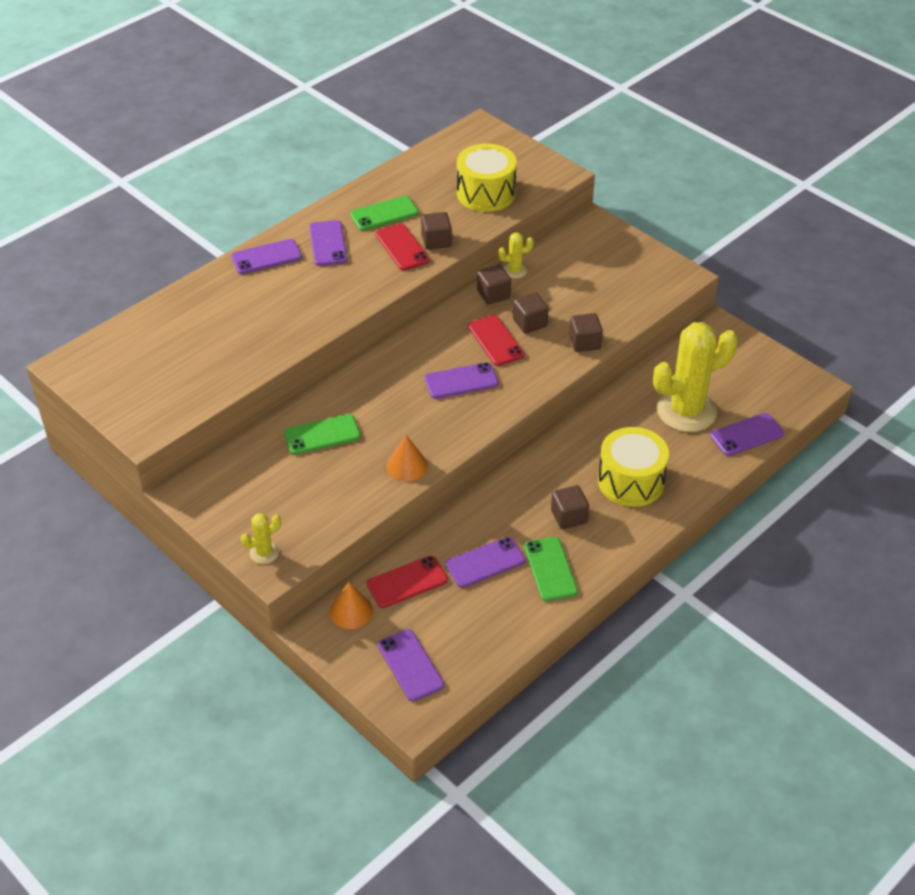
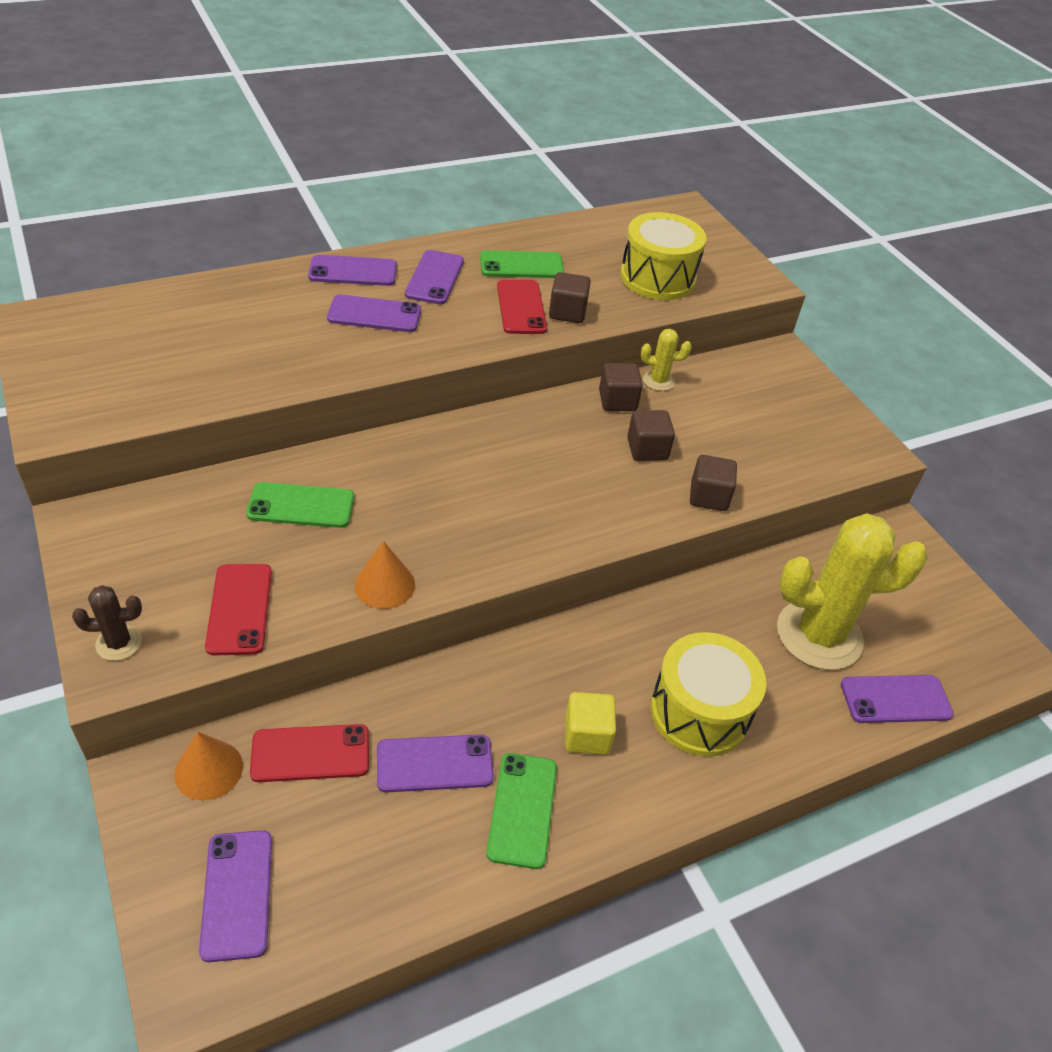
camera: 15 degrees right, 0 degrees up
(264, 552) = (119, 643): yellow cactus -> brown cactus
(461, 381) = (520, 495): purple phone -> purple phone (374, 314)
(495, 341) = (591, 457): red phone -> red phone (239, 609)
(569, 517) = (587, 735): brown cube -> yellow cube

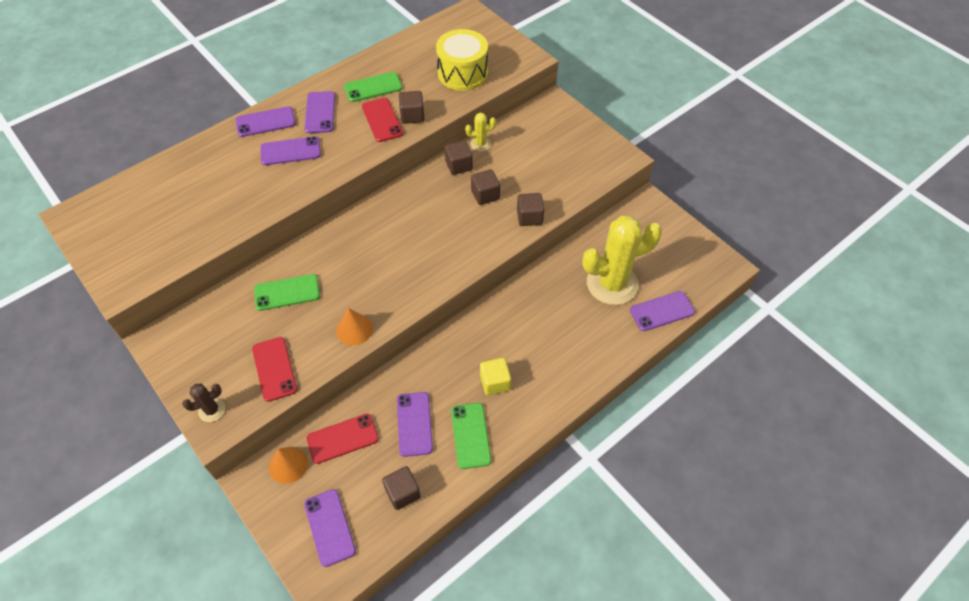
camera: 10 degrees left, 10 degrees up
(379, 872) = (402, 492): none -> brown cube
(434, 764) = (414, 424): purple phone -> purple phone turned 75 degrees counterclockwise
(699, 712) = (554, 350): yellow drum -> none

